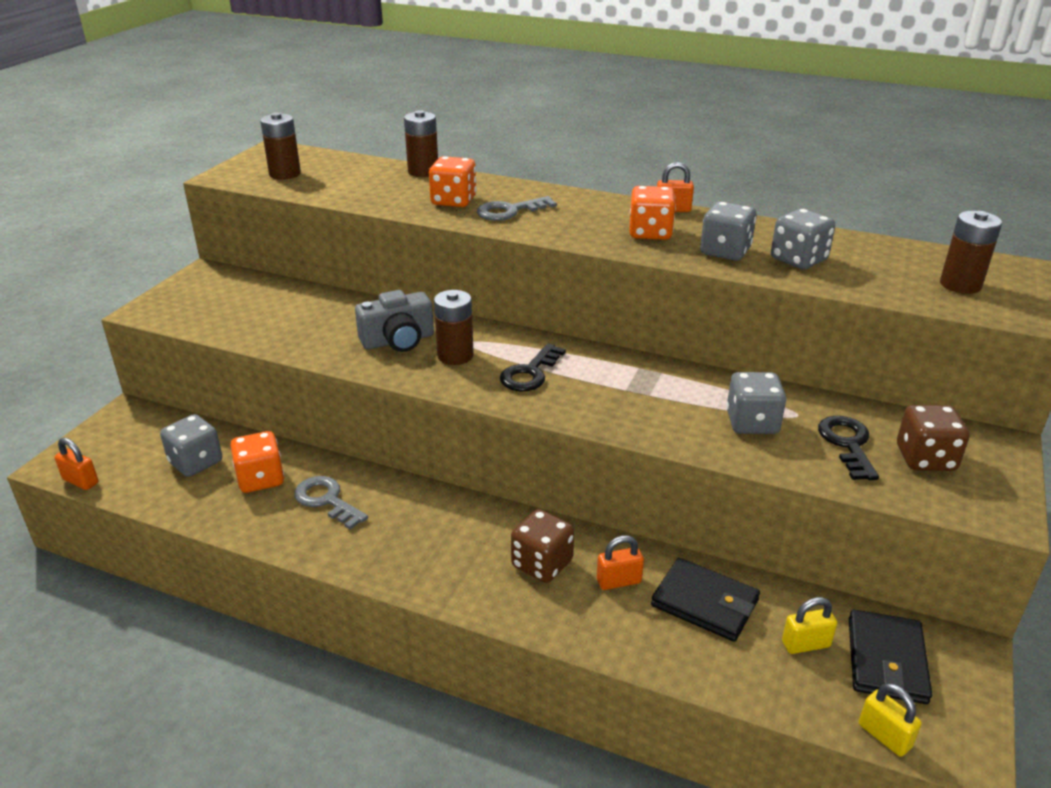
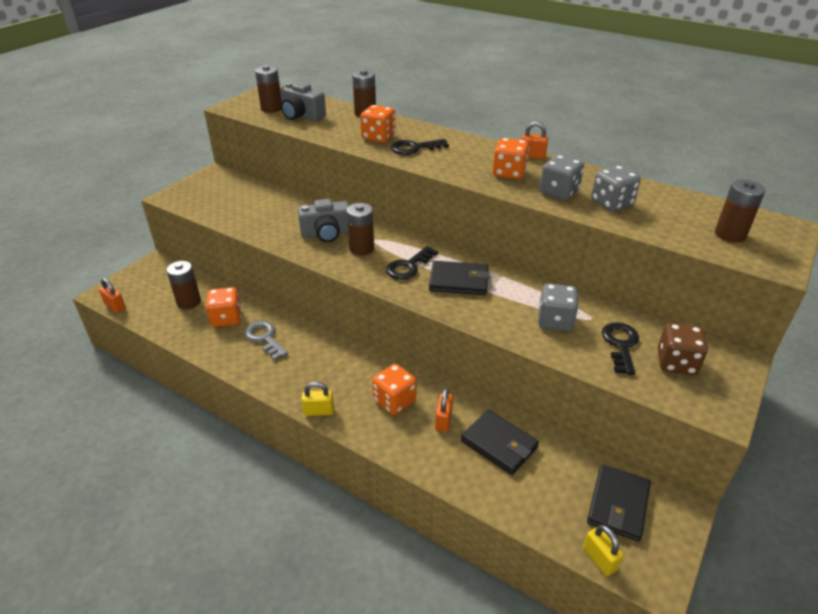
camera: 10 degrees right, 5 degrees up
(196, 462) = (189, 302): grey dice -> brown battery
(332, 180) = (301, 115): none -> grey camera
(509, 211) = (414, 148): grey key -> black key
(542, 564) = (394, 401): brown dice -> orange dice
(606, 385) = (459, 281): none -> black wallet
(618, 581) = (443, 420): orange padlock -> orange padlock turned 75 degrees counterclockwise
(805, 644) = (562, 484): yellow padlock -> yellow padlock (319, 411)

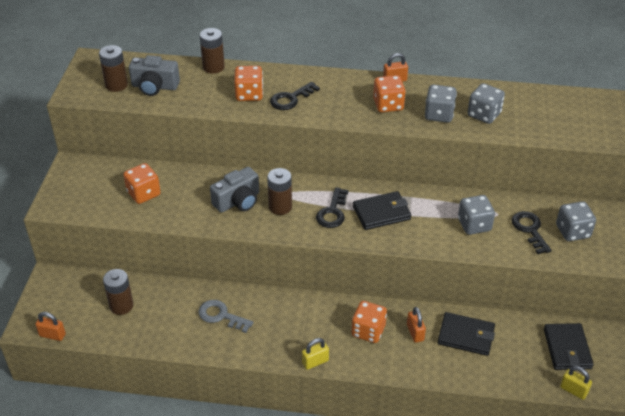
camera: 25 degrees left, 5 degrees up
(226, 318) = (171, 309): orange dice -> orange dice (143, 193)
(676, 363) = (572, 231): brown dice -> grey dice
(730, 234) = (579, 120): brown battery -> none

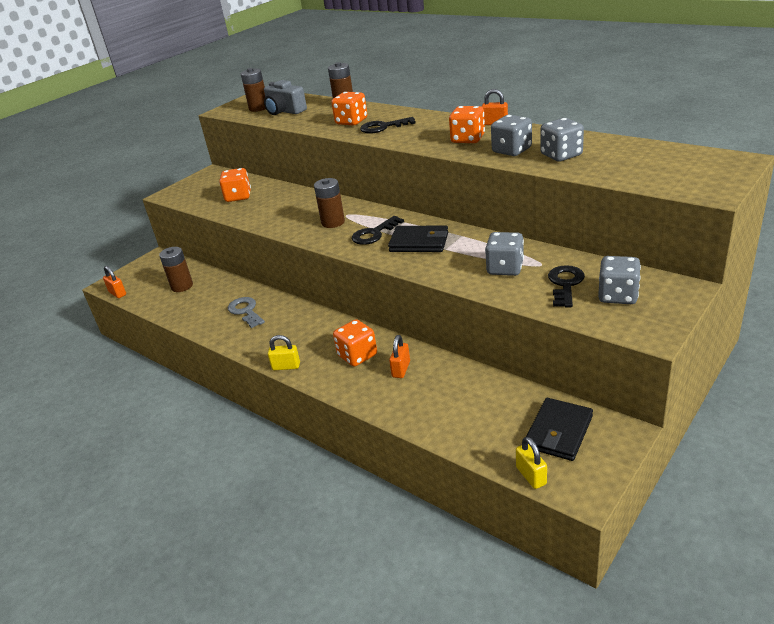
camera: 35 degrees right, 10 degrees down
(238, 201) = (303, 213): grey camera -> none
(466, 336) = (451, 387): black wallet -> none

